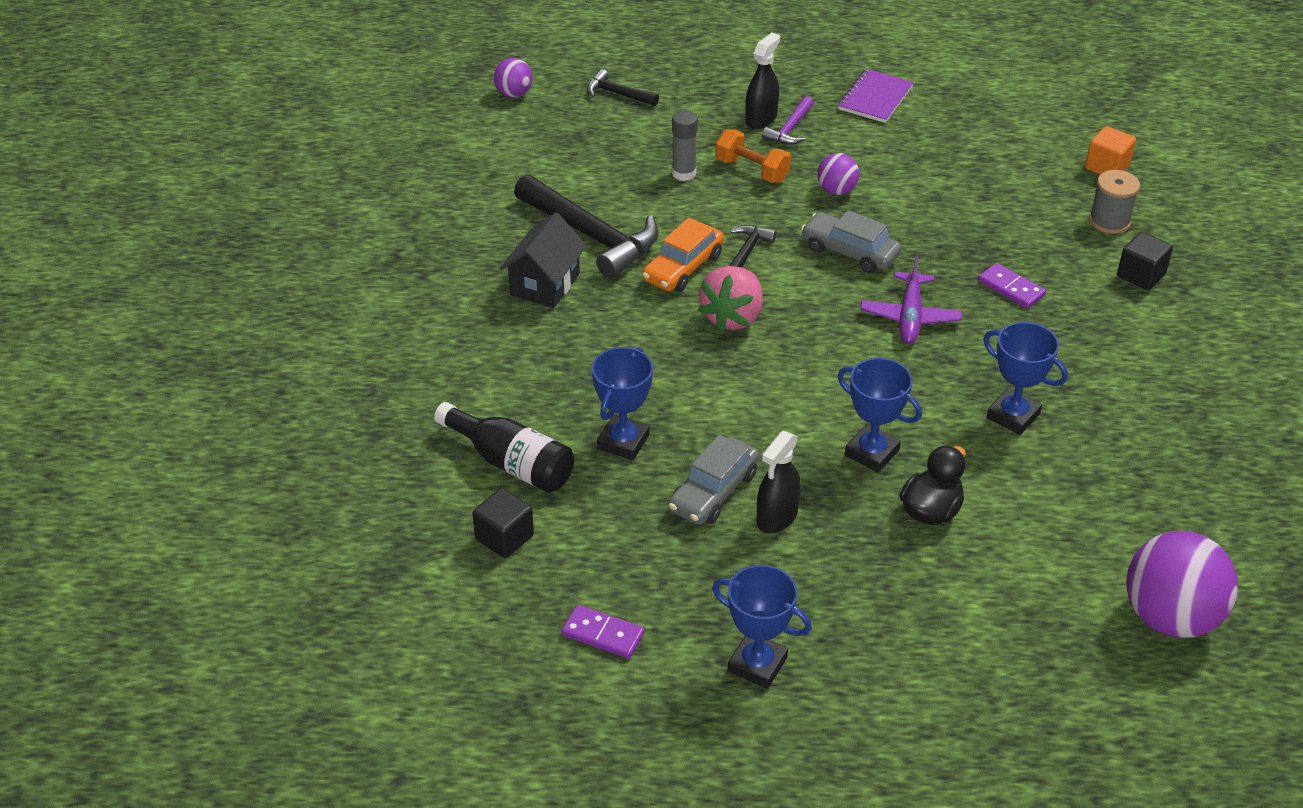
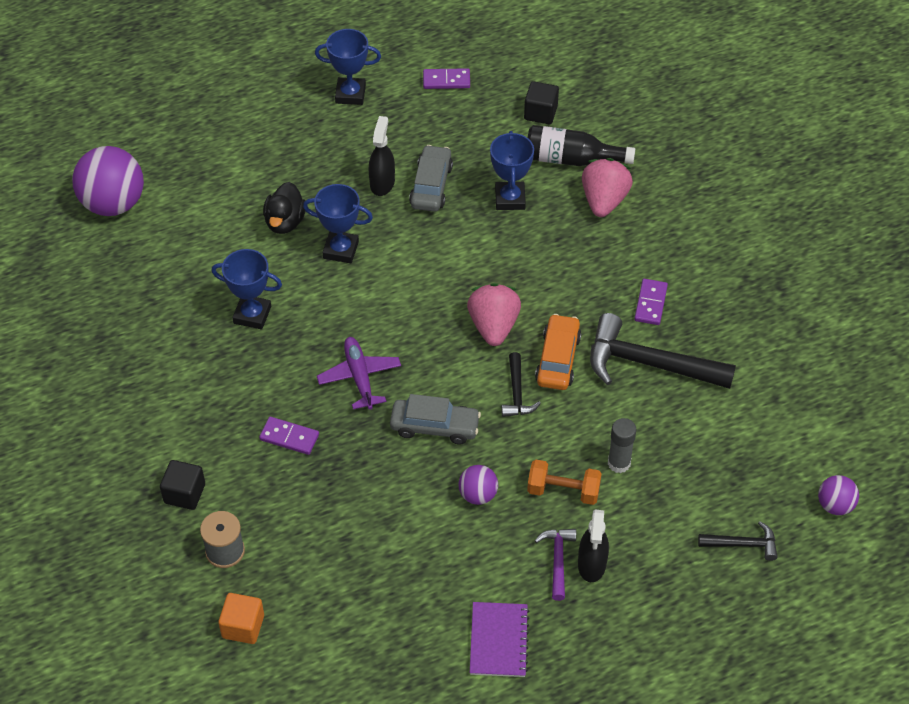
camera: 155 degrees right, 10 degrees up
(510, 401) = (604, 201): none -> pink strawberry
(545, 284) = (650, 303): black house -> purple domino

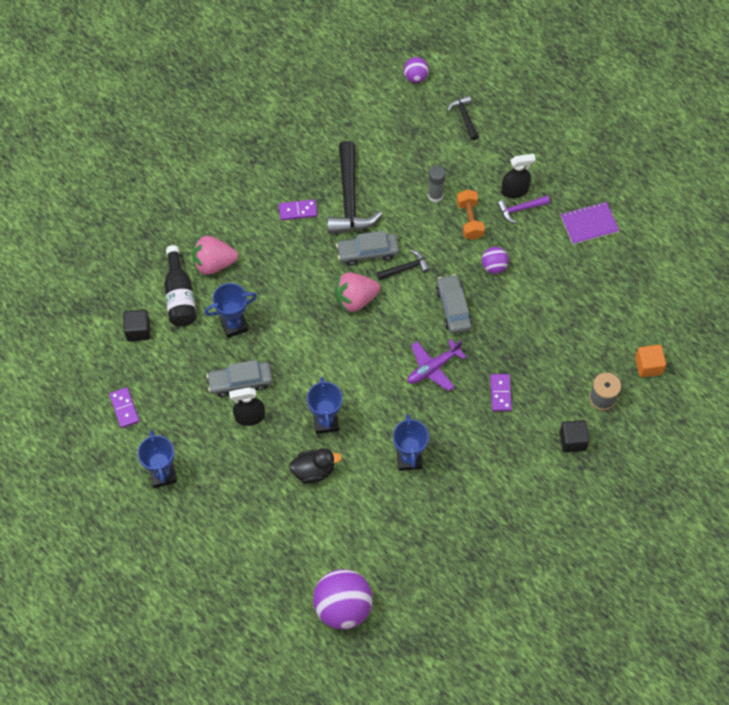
camera: 110 degrees left, 10 degrees up
(558, 359) = (367, 252): orange car -> grey car

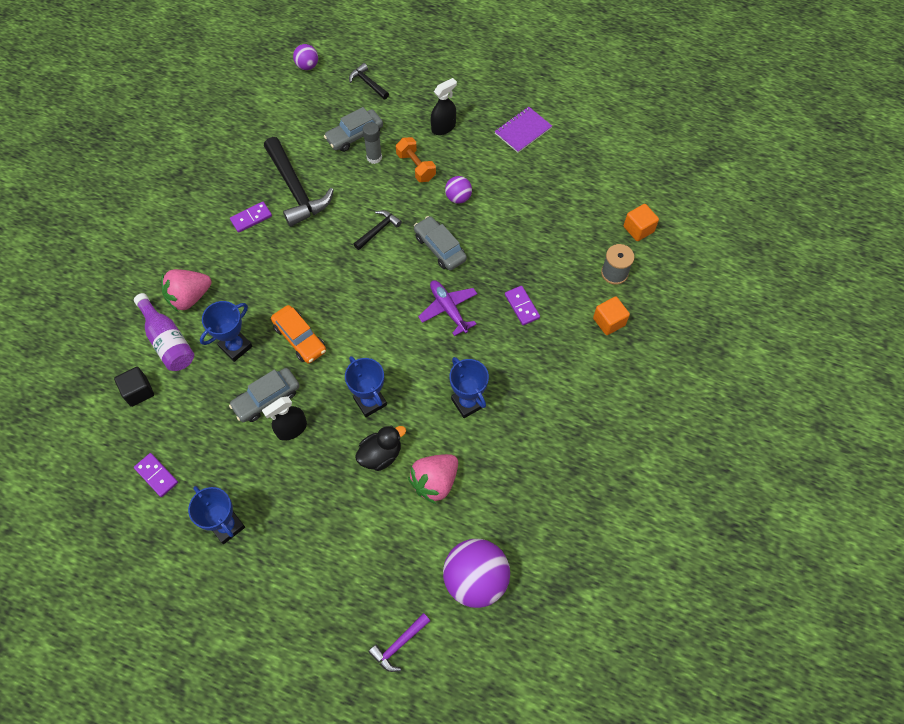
camera: 25 degrees left, 0 degrees up
(180, 296) = (168, 341): black bottle -> purple bottle
(291, 340) = (300, 338): none -> orange car
(355, 299) = (344, 276): pink strawberry -> pink strawberry (435, 482)
(367, 252) = (335, 230): grey car -> grey car (354, 135)
(433, 368) = (448, 309): purple plane -> purple plane turned 120 degrees clockwise
(520, 209) = (456, 141): purple hammer -> purple hammer (399, 644)
(572, 441) = (609, 321): black cube -> orange cube

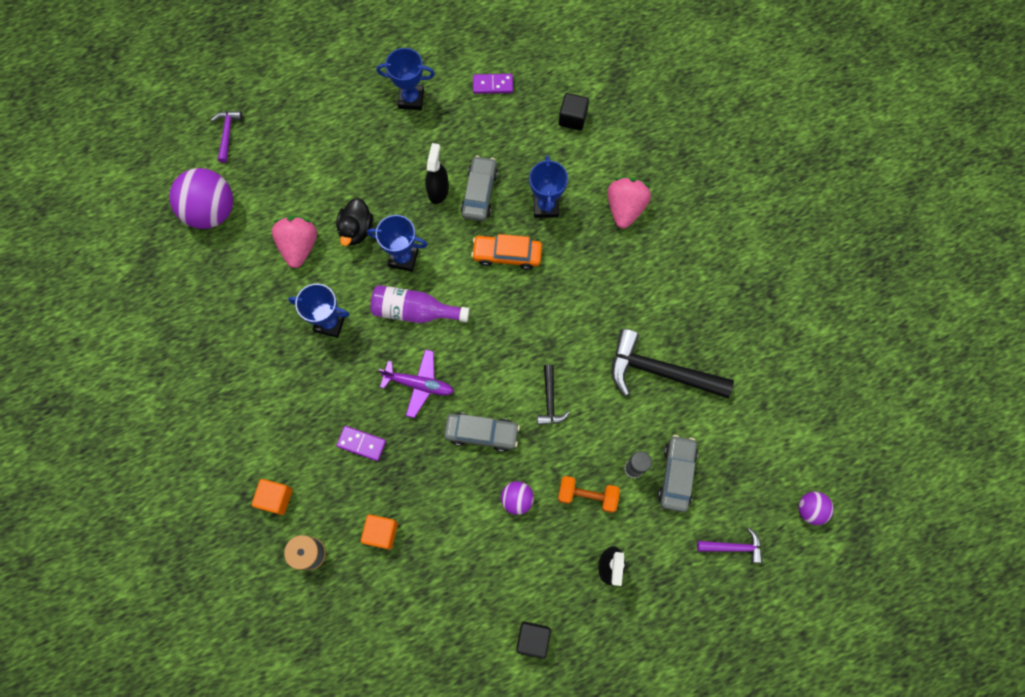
camera: 135 degrees right, 10 degrees up
(168, 341) = (598, 166): purple bottle -> purple bottle (415, 311)
(251, 218) = (662, 311): purple domino -> none
(368, 83) = (733, 547): black hammer -> purple hammer
(523, 131) = (533, 638): purple notebook -> black cube
(638, 229) = (325, 625): orange cube -> orange cube (381, 533)

